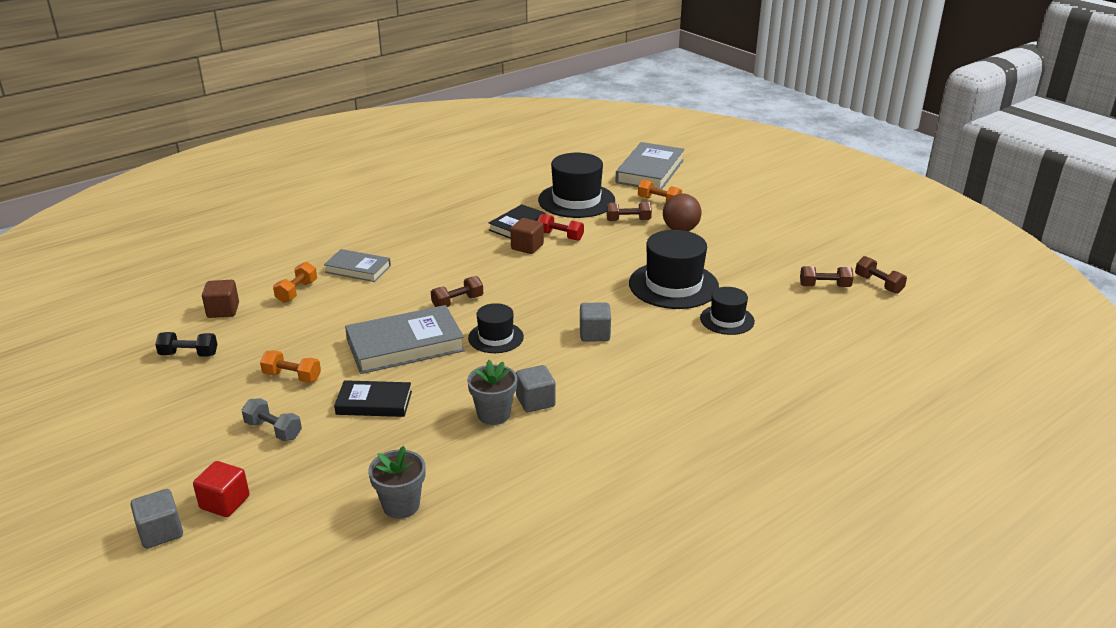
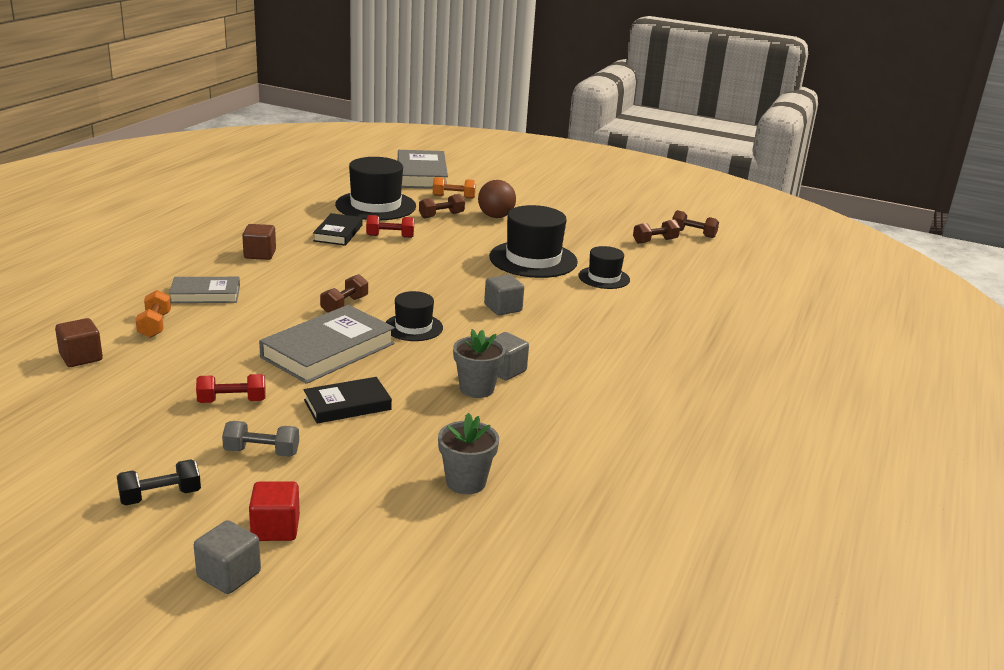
camera: 30 degrees left, 5 degrees down
(189, 354) = (82, 406): black dumbbell -> black dumbbell (160, 496)
(292, 377) = (232, 401): orange dumbbell -> red dumbbell
(527, 247) = (367, 249): brown cube -> brown cube (260, 254)

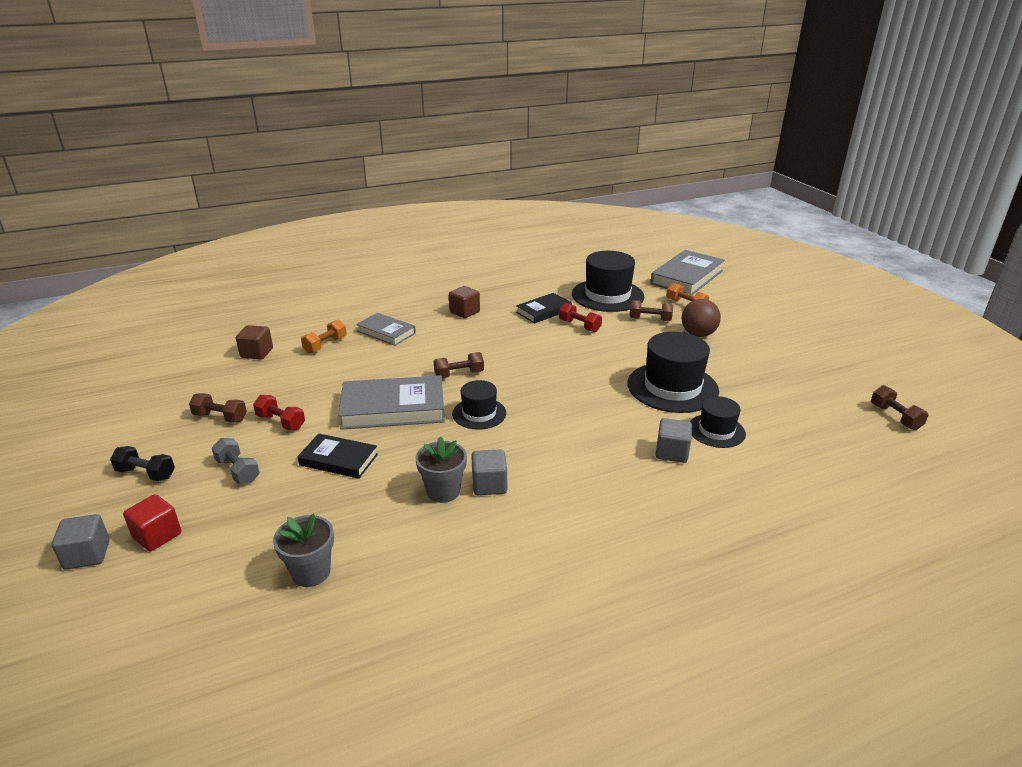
camera: 45 degrees right, 5 degrees up
(503, 308) = (575, 425): grey cube -> grey cube (671, 452)
(655, 241) = (833, 410): brown dumbbell -> brown dumbbell (220, 417)

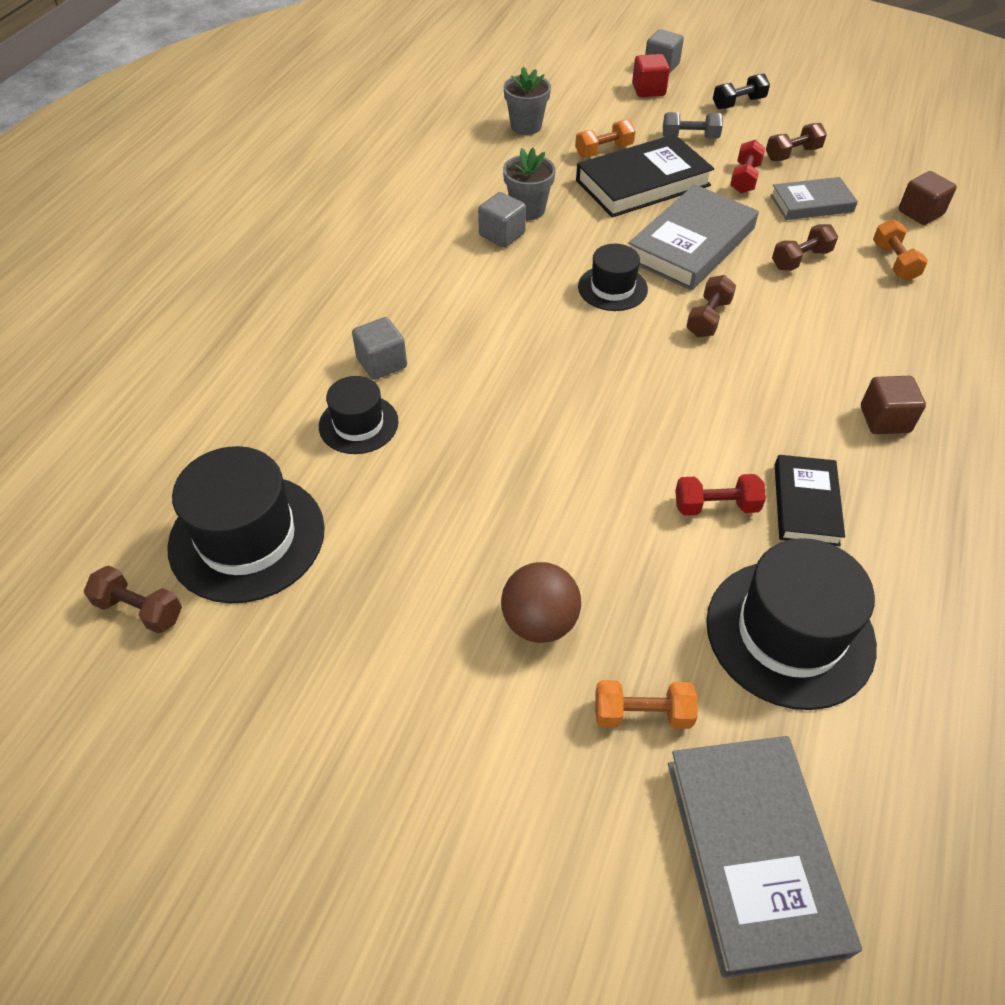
camera: 135 degrees right, 20 degrees up
(281, 422) = (744, 178): red dumbbell -> red dumbbell turned 60 degrees counterclockwise
(308, 502) = (604, 150): none -> orange dumbbell
(338, 460) = (643, 183): black book -> black book, size x1.66
(386, 332) = (885, 320): grey book -> grey book (811, 203)
(650, 319) = (648, 608): brown dumbbell -> brown dumbbell (801, 259)
(672, 387) = (466, 463): black hat -> black hat (247, 537)

